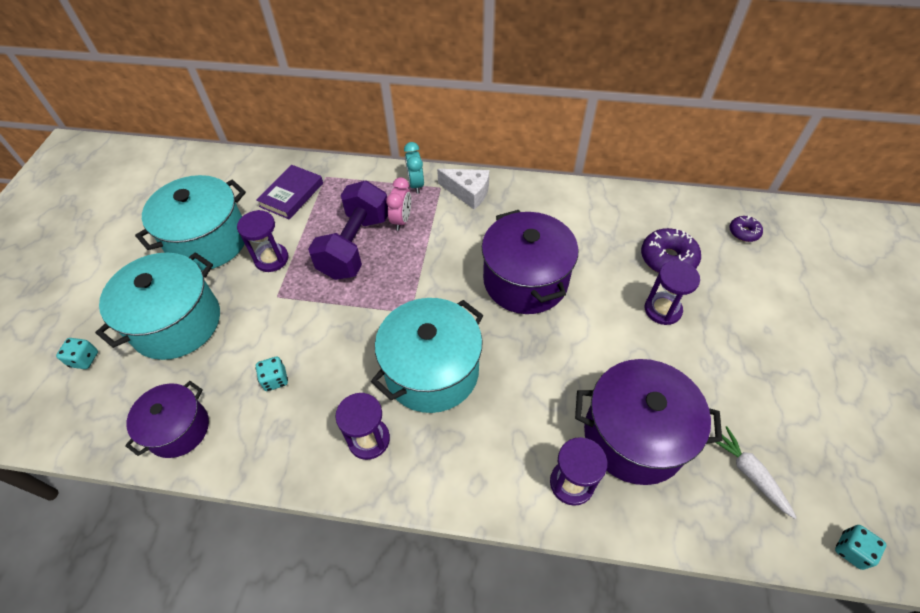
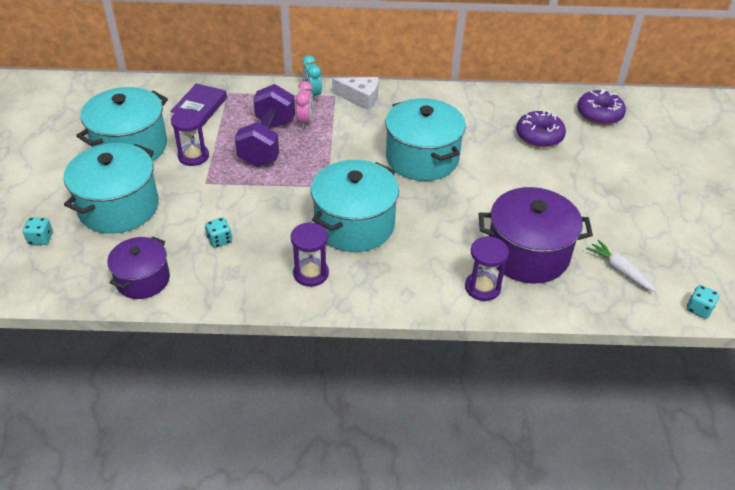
camera: 10 degrees left, 10 degrees down
(525, 280) = (422, 158): purple pot -> turquoise pot
(662, 310) = (539, 171): purple hourglass -> none
(743, 232) = (599, 114): purple donut -> purple donut, size x1.77

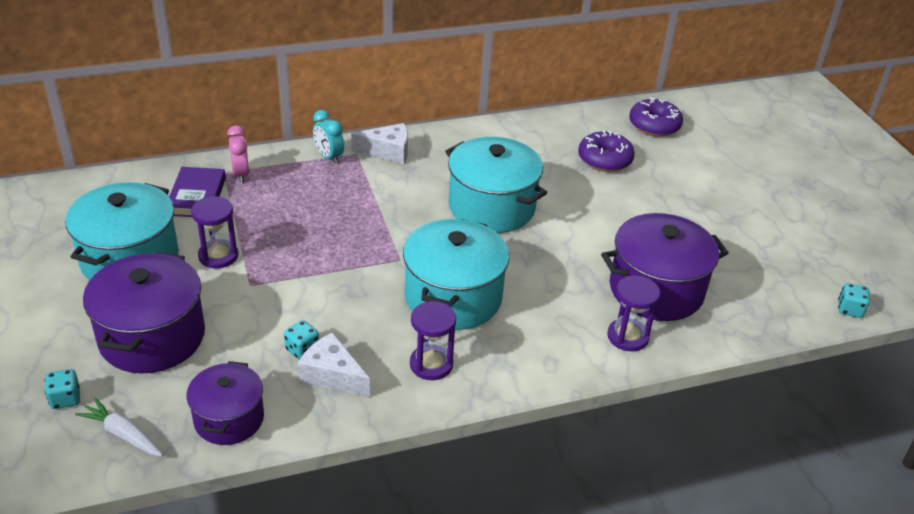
camera: 20 degrees left, 5 degrees down
(119, 207) = (152, 337): turquoise pot -> purple pot
(232, 265) = (332, 375): none -> white cheese
(267, 142) = (302, 222): purple dumbbell -> none
(305, 122) = (336, 190): pink clock -> pink clock (241, 174)
(619, 270) = (755, 286): white carrot -> white carrot (123, 434)

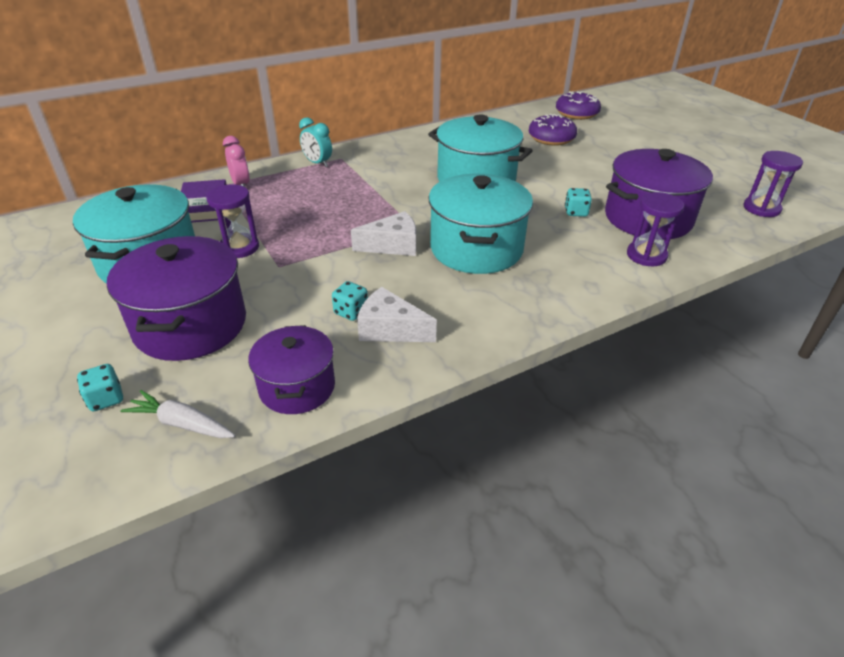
camera: 10 degrees left, 0 degrees up
(388, 151) = (368, 154): white cheese -> white cheese (392, 245)
(431, 364) = (482, 304): purple hourglass -> purple hourglass (761, 208)
(849, 309) = (810, 210): turquoise dice -> turquoise dice (576, 212)

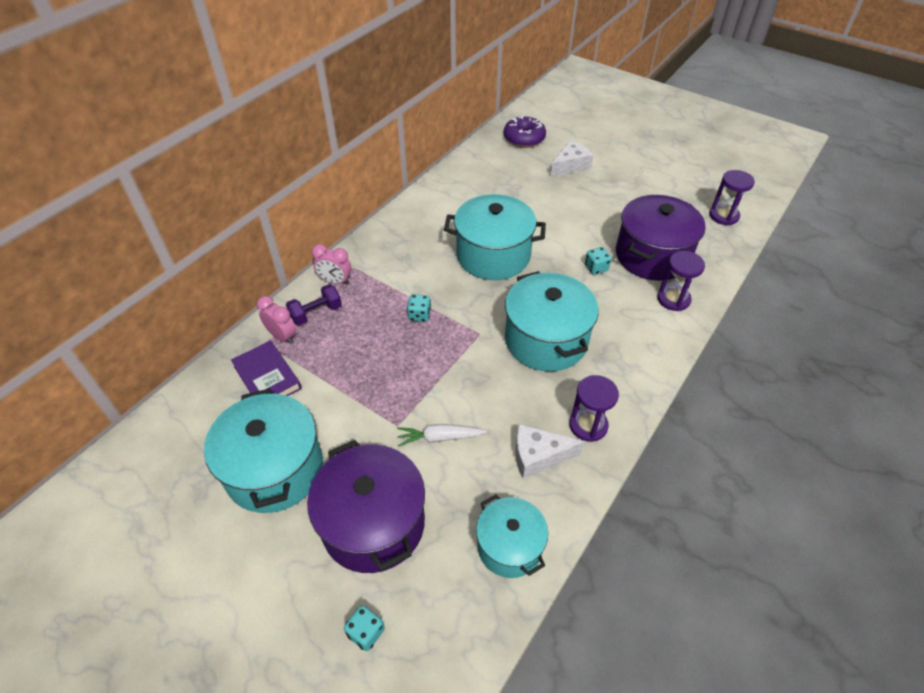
camera: 25 degrees left, 10 degrees up
(182, 423) = (448, 624): white carrot -> white carrot (440, 438)
(239, 247) = (345, 417): purple hourglass -> purple hourglass (588, 425)
(282, 178) = (316, 313): none -> purple dumbbell
(297, 387) = (509, 546): purple pot -> turquoise pot
(317, 163) = (335, 281): turquoise clock -> pink clock
(351, 312) = (495, 451): turquoise dice -> turquoise dice (419, 315)
(392, 245) = (477, 362): white cheese -> white cheese (570, 166)
(551, 138) = (522, 179): purple donut -> none

